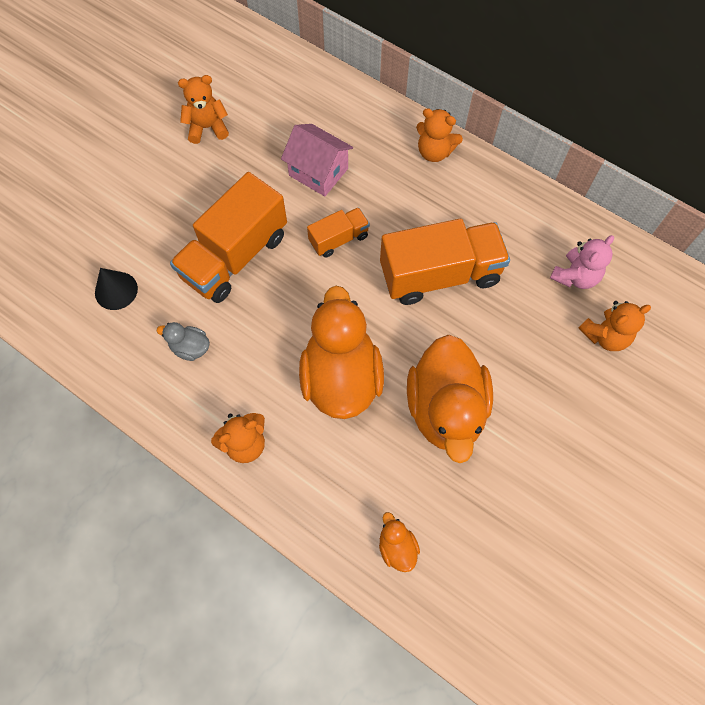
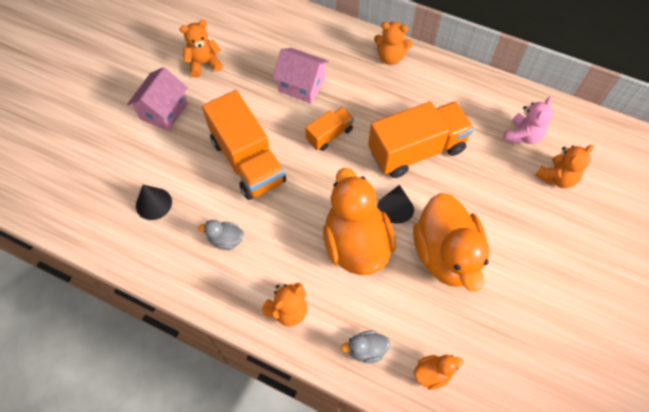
camera: 10 degrees left, 5 degrees down
(149, 180) = (164, 111): none -> pink house
(235, 256) = (247, 161): orange truck -> orange truck turned 60 degrees counterclockwise
(325, 505) = (366, 350): none -> grey duck
(397, 342) = (395, 208): none -> black cone
(397, 547) = (432, 373): orange duck -> orange duck turned 105 degrees clockwise

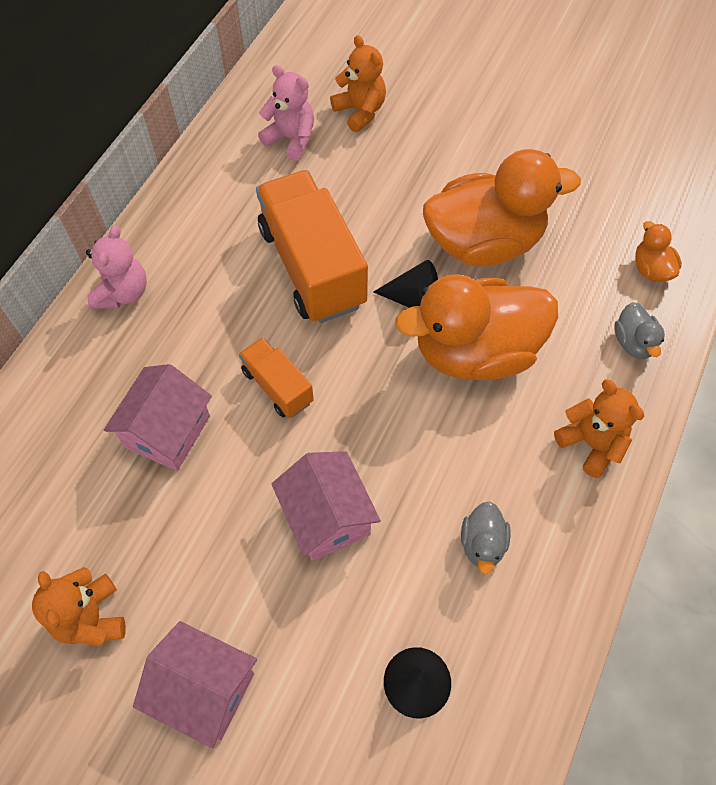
camera: 90 degrees left, 0 degrees up
(247, 161) = (327, 517): orange truck -> pink house
(390, 57) = (122, 293): orange teddy bear -> pink teddy bear

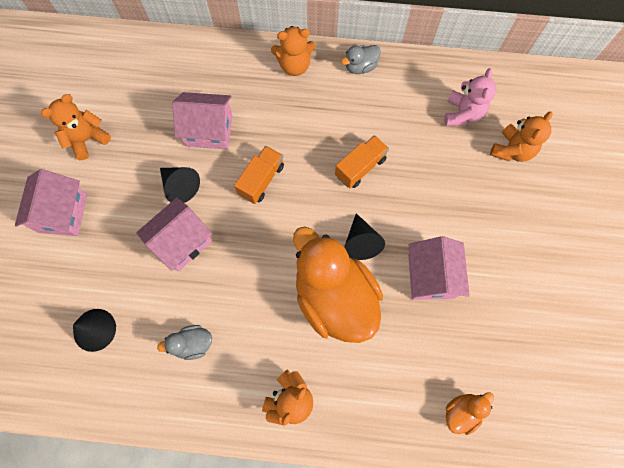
camera: 70 degrees right, 10 degrees up
(122, 293) = (294, 65): pink teddy bear -> orange teddy bear
(239, 496) = (180, 186): none -> black cone
(312, 266) = (360, 167): orange truck -> orange truck, size x0.51
(484, 243) = (430, 276): orange duck -> pink house
(633, 342) = (386, 412): grey duck -> grey duck (360, 67)

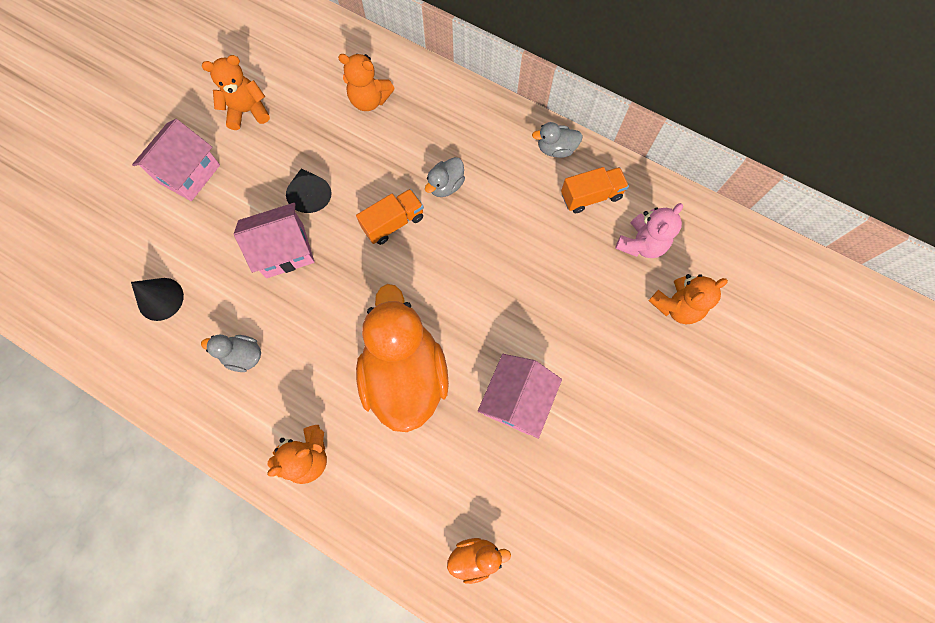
camera: 25 degrees right, 0 degrees up
(209, 130) = (367, 151): pink house -> none
(288, 132) = (446, 186): none -> grey duck
(294, 65) = (487, 120): orange teddy bear -> orange teddy bear (369, 100)
(360, 167) = (501, 253): orange truck -> orange truck (591, 196)
(361, 242) = (461, 331): black cone -> none

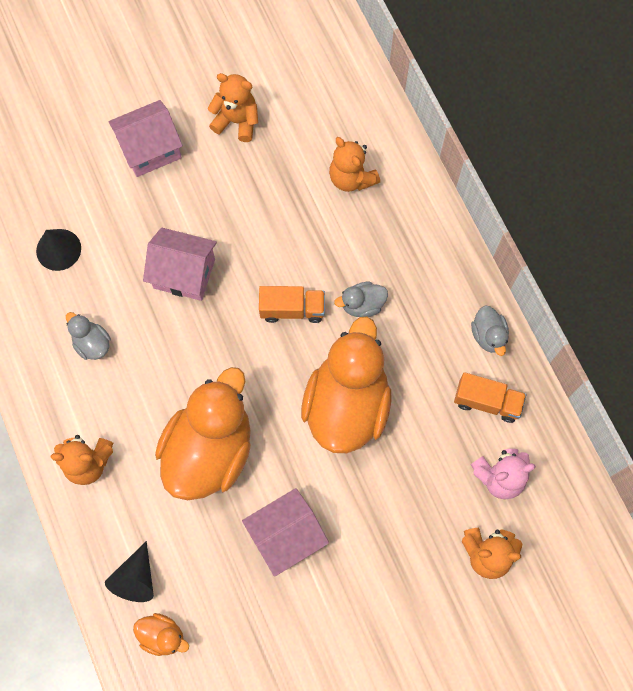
camera: 35 degrees right, 0 degrees up
(311, 195) = (239, 237): black cone -> black cone (136, 578)
(489, 267) = (346, 405): none -> orange duck
(555, 149) = (488, 335): grey duck -> grey duck turned 135 degrees counterclockwise

